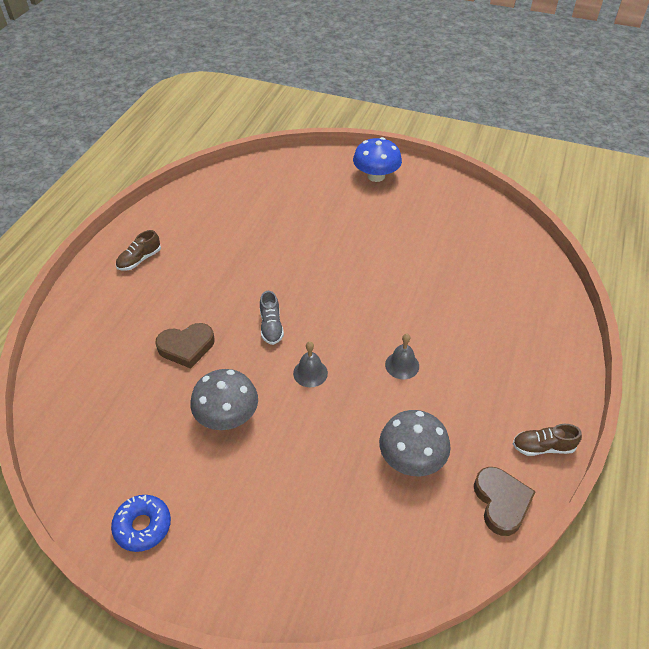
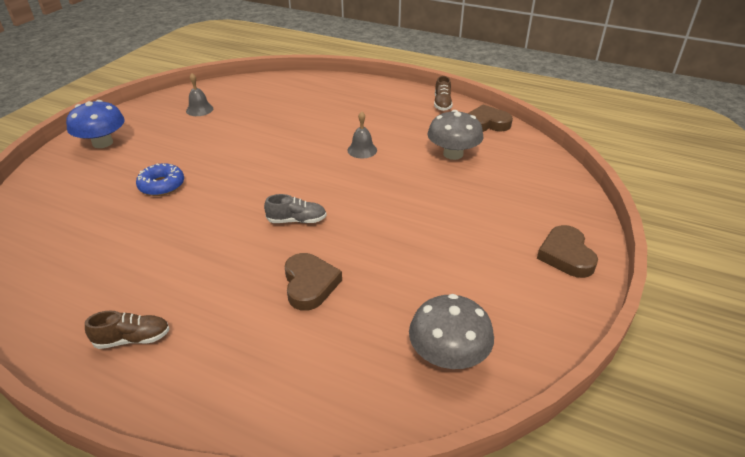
camera: 85 degrees left, 10 degrees down
(139, 260) = (132, 339): brown shoe -> brown shoe turned 60 degrees counterclockwise
(143, 526) = (537, 309): blue donut -> blue donut (162, 185)
(220, 568) = (566, 255): none -> brown heart
(227, 415) = (407, 251): grey mushroom -> grey mushroom (448, 355)
(310, 373) = (362, 198): grey bell -> grey bell (199, 109)

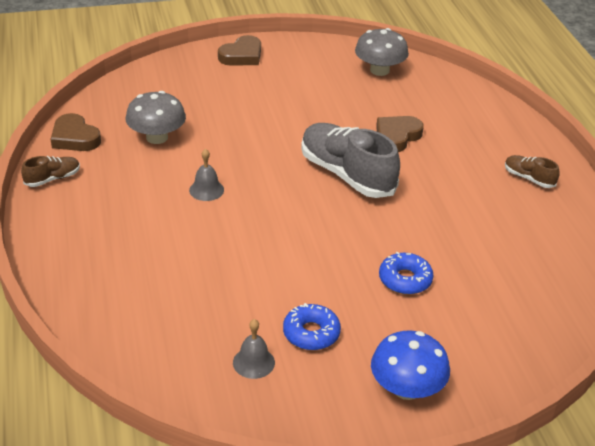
camera: 130 degrees left, 0 degrees up
(186, 133) = (311, 333): none -> blue donut
(297, 220) = (347, 175): grey shoe -> grey shoe, size x2.13

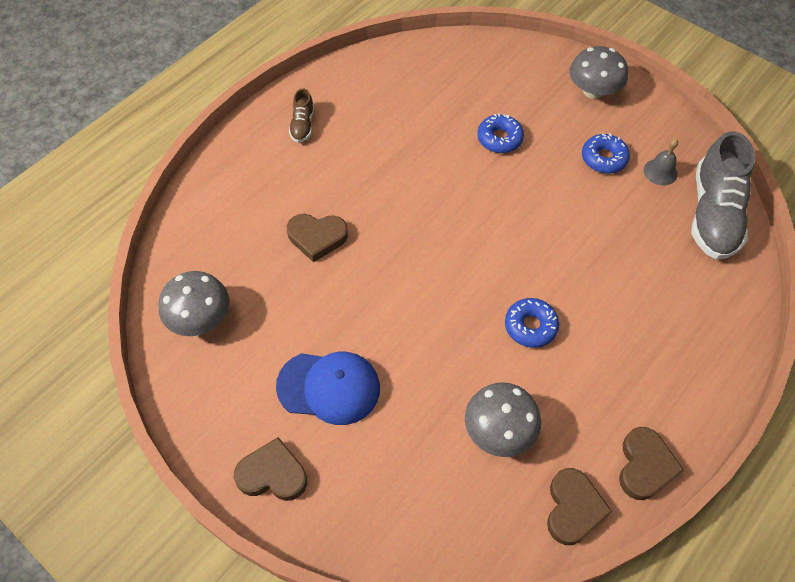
camera: 125 degrees left, 20 degrees up
(52, 179) = (645, 466): brown shoe -> brown heart
(206, 190) = (530, 326): grey bell -> blue donut
(271, 93) = (329, 387): none -> blue cap
(347, 175) = (410, 240): grey shoe -> grey shoe (713, 214)
(407, 388) = (593, 91): blue mushroom -> grey mushroom

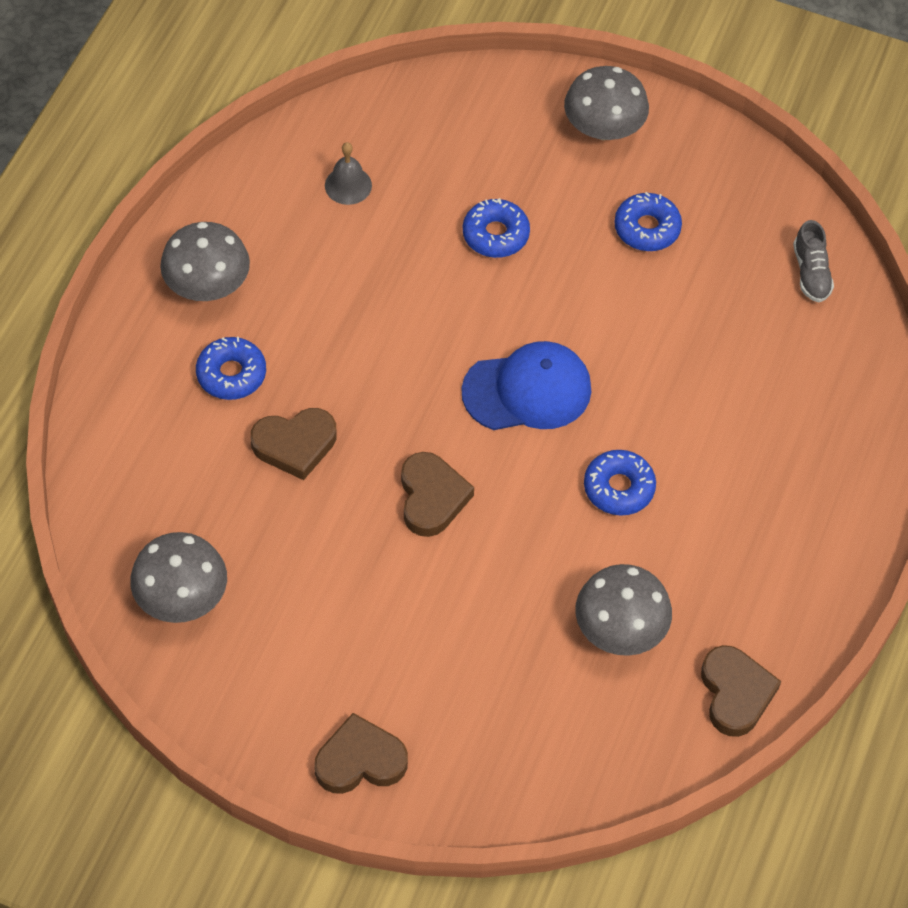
camera: 20 degrees left, 0 degrees up
(294, 183) = (231, 374): none -> blue donut
(302, 125) = (207, 284): brown shoe -> grey mushroom
(329, 387) = (389, 636): blue cap -> blue cap (527, 390)
(645, 466) = (805, 620): brown heart -> brown heart (432, 497)
(660, 172) = (727, 229): grey bell -> grey bell (348, 185)
(713, 214) = (811, 273): grey shoe -> grey shoe, size x0.47

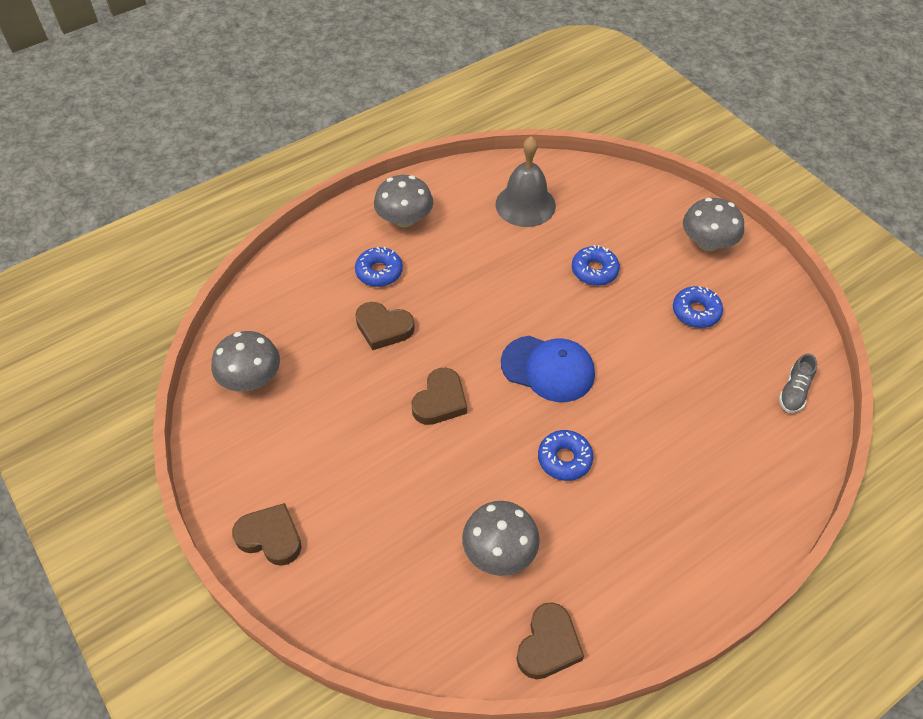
camera: 35 degrees right, 5 degrees down
(348, 185) = (525, 205): grey bell -> grey bell, size x1.89

